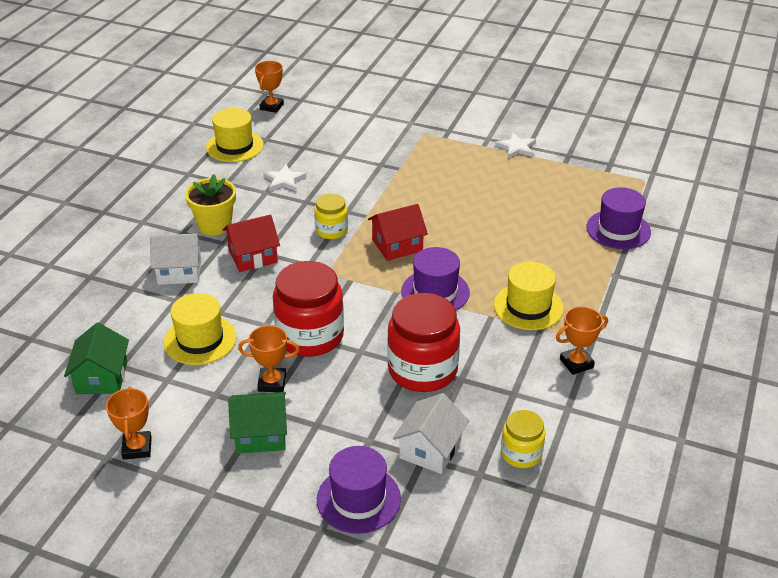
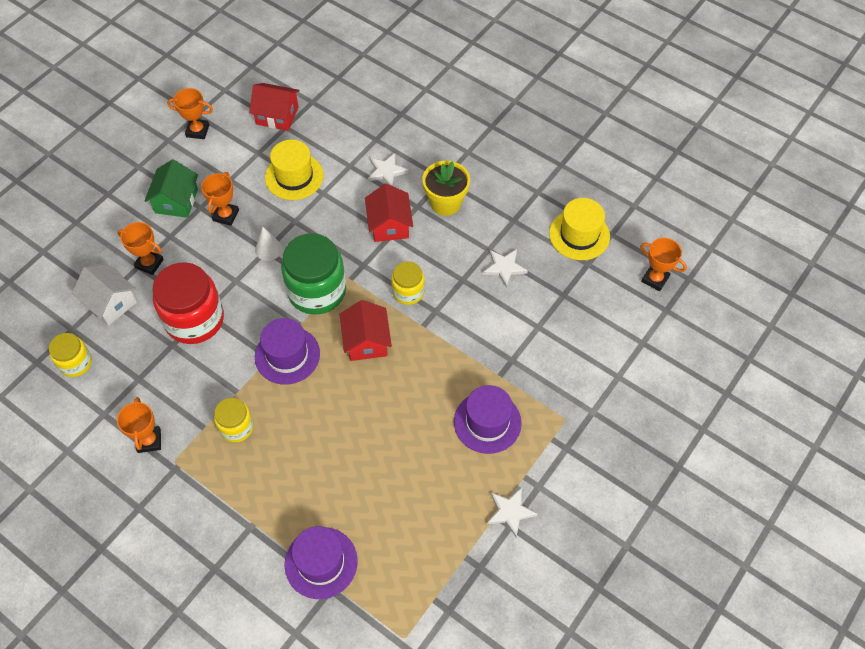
camera: 105 degrees right, 20 degrees up
(102, 377) = (277, 115): green house -> red house
(179, 271) = (386, 171): white house -> white star
(310, 336) = (268, 249): red jar -> white cone
(352, 288) = (317, 291): none -> green jar
(358, 499) = (89, 248): purple hat -> purple hat (487, 422)
(362, 431) = (149, 263): none -> orange trophy
(528, 307) = (236, 427): yellow hat -> yellow jar

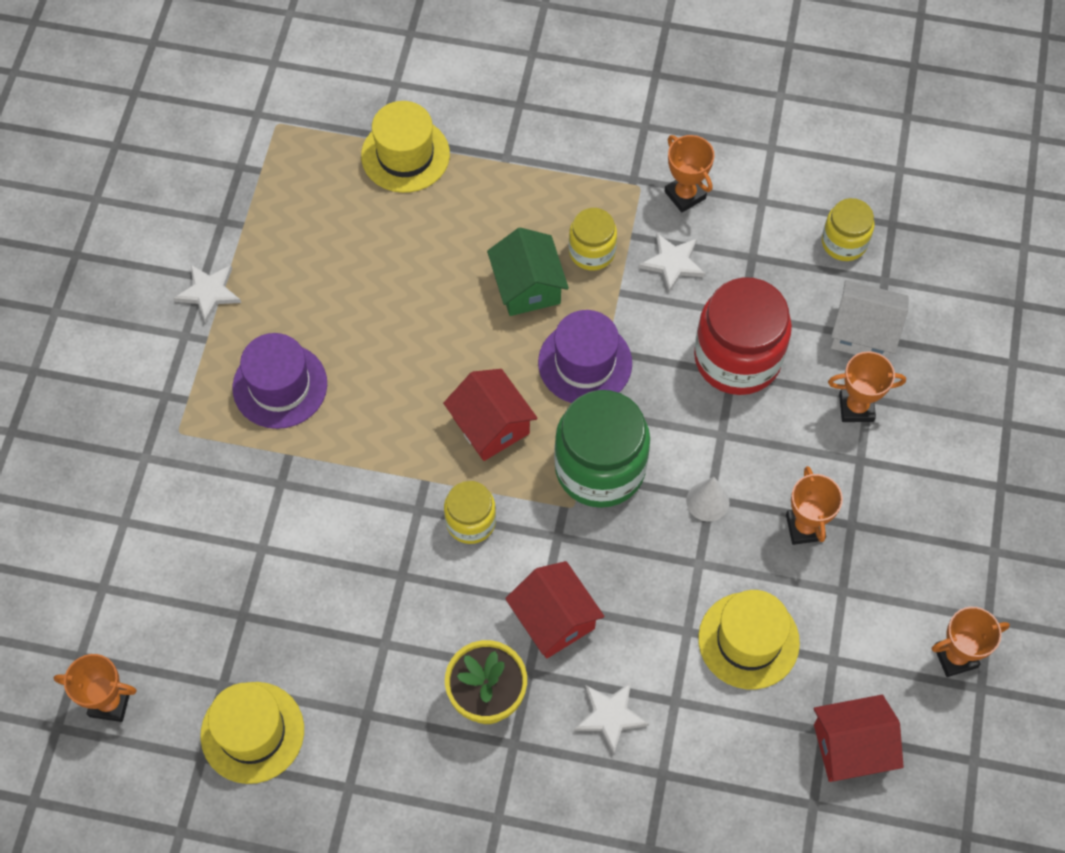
camera: 155 degrees right, 5 degrees up
(176, 201) = (893, 519): green house -> green house (527, 286)
(321, 562) = (405, 155): purple hat -> yellow hat
(504, 267) = (347, 622): white star -> white star (672, 263)

